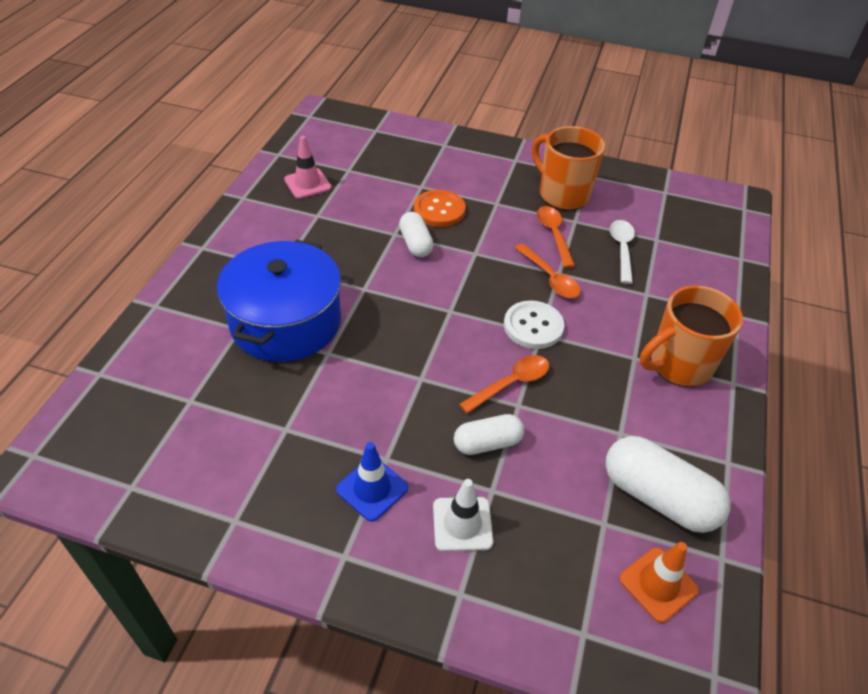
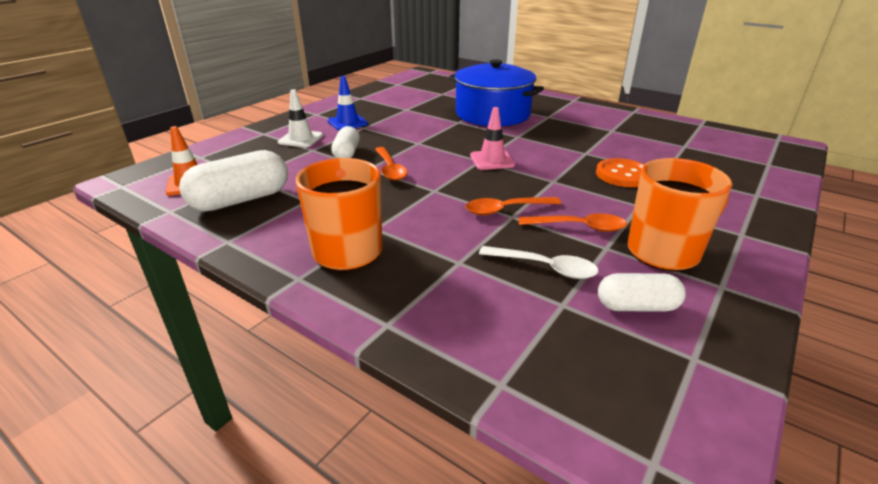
camera: 110 degrees right, 15 degrees down
(307, 184) = (657, 130): pink traffic cone -> pink traffic cone (492, 160)
(415, 244) = (570, 159): white capsule -> white capsule (637, 306)
(533, 326) = (444, 189): white button -> none

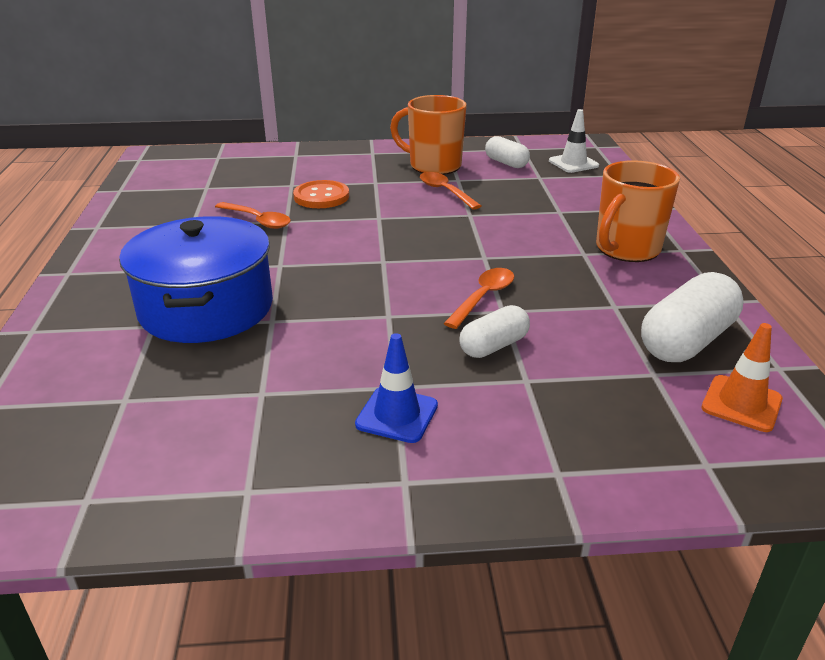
camera: 130 degrees left, 0 degrees up
(241, 200) = (686, 341): white capsule -> white capsule turned 60 degrees counterclockwise
(300, 139) = (516, 415): white traffic cone -> white traffic cone (573, 163)
(492, 160) = (374, 255): pink traffic cone -> none
(506, 210) = (464, 219): orange spoon -> orange spoon (258, 220)
(545, 267) = (514, 189): white spoon -> none

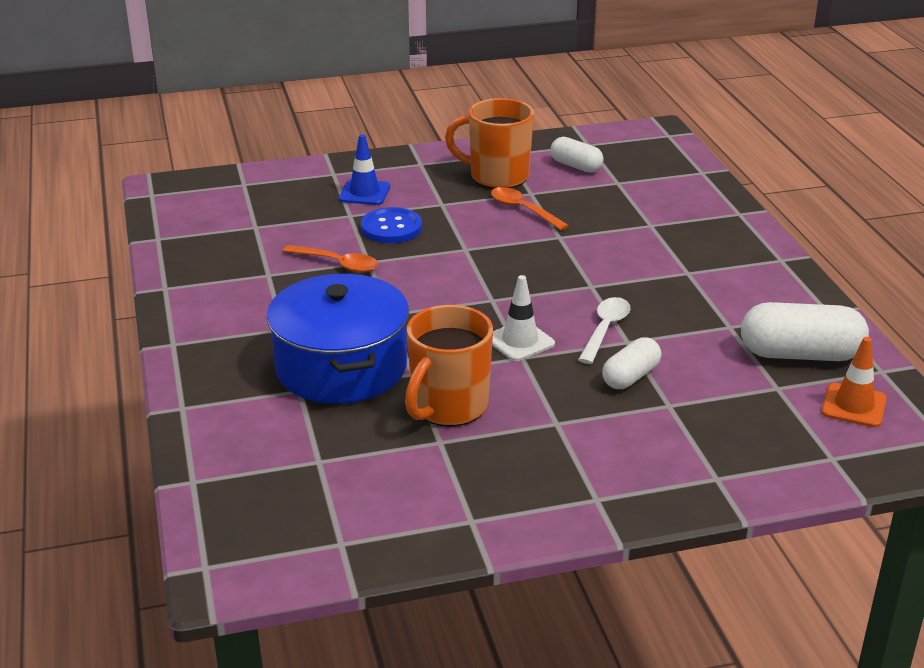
camera: 10 degrees left, 0 degrees up
(321, 196) = (391, 228): orange button -> blue button
(397, 415) = (568, 447): blue traffic cone -> blue traffic cone (364, 193)
(483, 297) = (605, 329): orange spoon -> white spoon
(573, 163) = (649, 161): white traffic cone -> white traffic cone (520, 341)
(626, 249) = (728, 264): orange mug -> orange mug (448, 407)
(686, 341) = (800, 354): white capsule -> white capsule turned 60 degrees clockwise

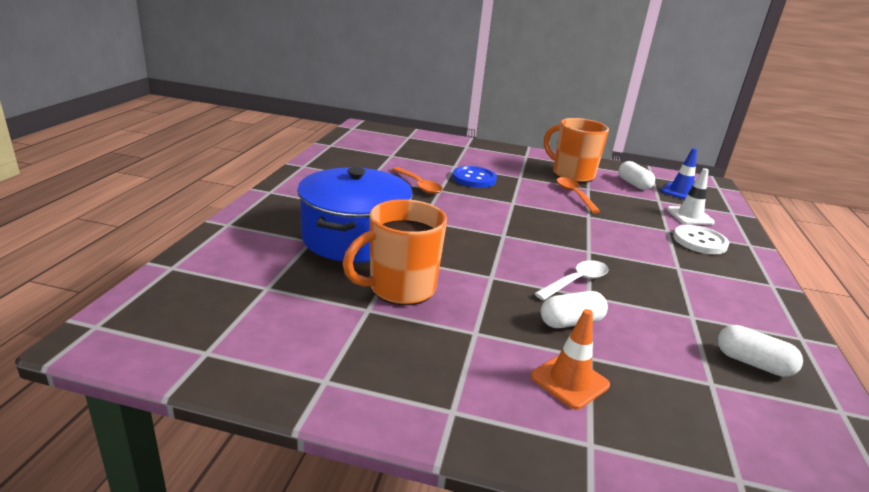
camera: 25 degrees right, 5 degrees down
(364, 193) = (475, 159): blue traffic cone -> blue traffic cone (680, 192)
(520, 341) = (499, 266): white traffic cone -> white traffic cone (690, 216)
(690, 228) = (699, 241): none -> white button
(800, 354) = (752, 363): white capsule -> white capsule, size x0.60
(853, 406) = (792, 433): orange traffic cone -> orange traffic cone (569, 381)

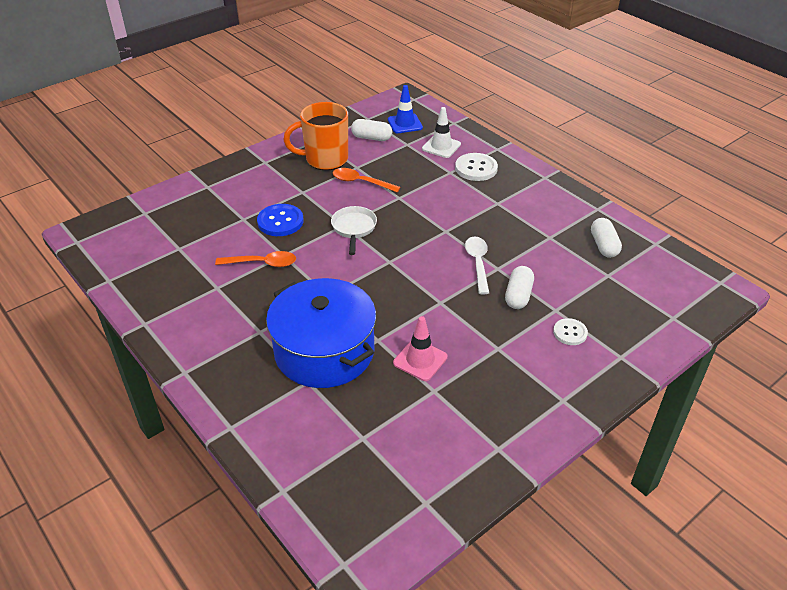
camera: 50 degrees left, 15 degrees up
(400, 288) = (420, 360): orange mug -> pink traffic cone
(516, 208) = (354, 228): none -> white pan
(569, 381) = (570, 333): orange traffic cone -> white button
(752, 363) = (603, 246): white capsule -> white capsule turned 75 degrees counterclockwise

